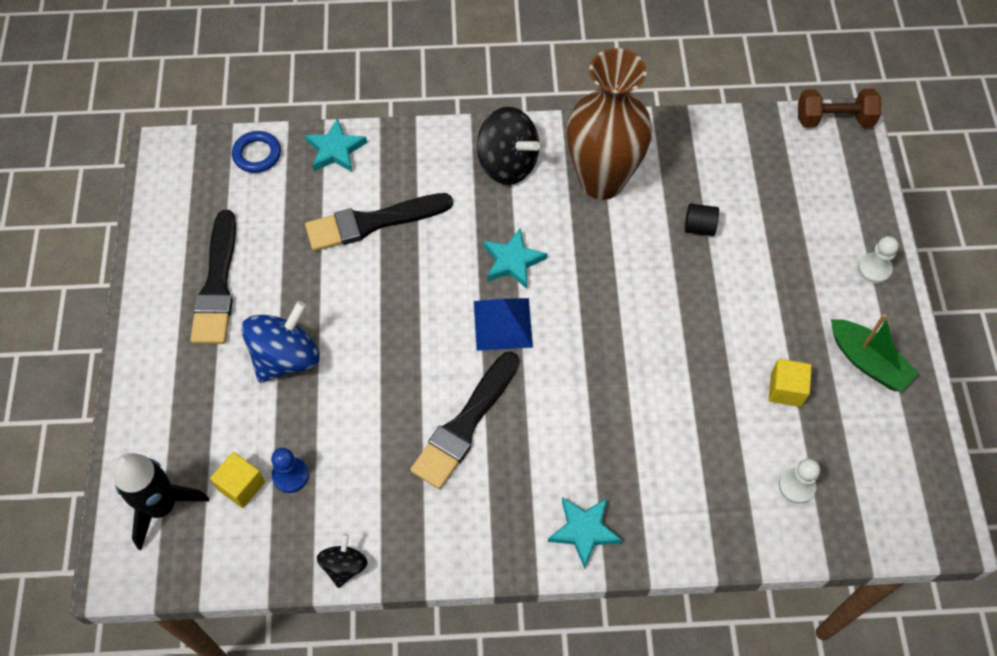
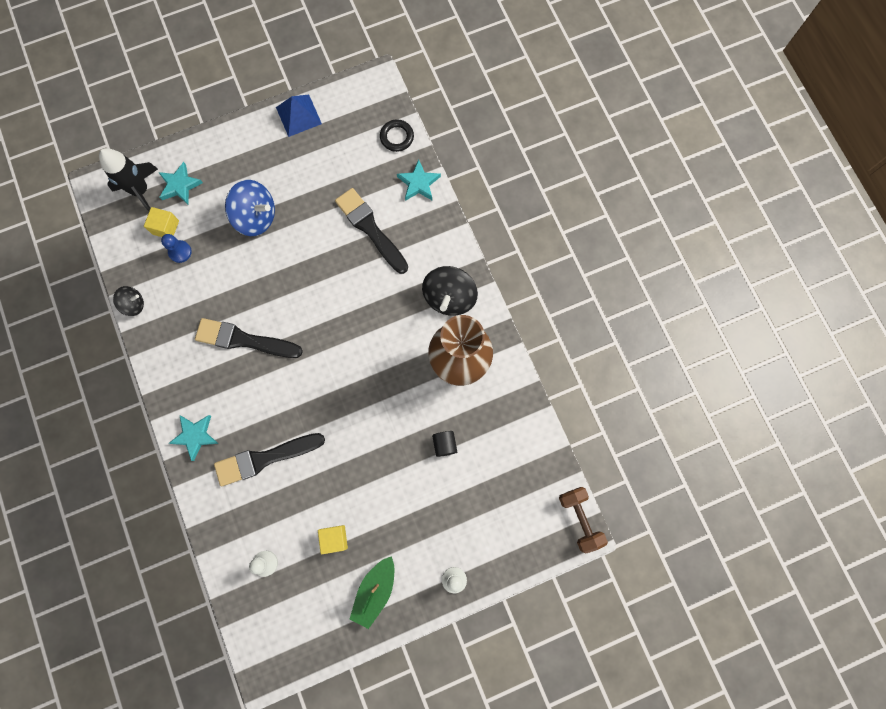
camera: 70 degrees right, 15 degrees up
(217, 285) = (292, 156): black brush -> black brush (265, 458)
(257, 154) = (397, 137): blue ring -> black ring
(503, 323) = (323, 338): blue pyramid -> blue pyramid (298, 115)
(513, 261) = (372, 328): turquoise star -> turquoise star (180, 185)

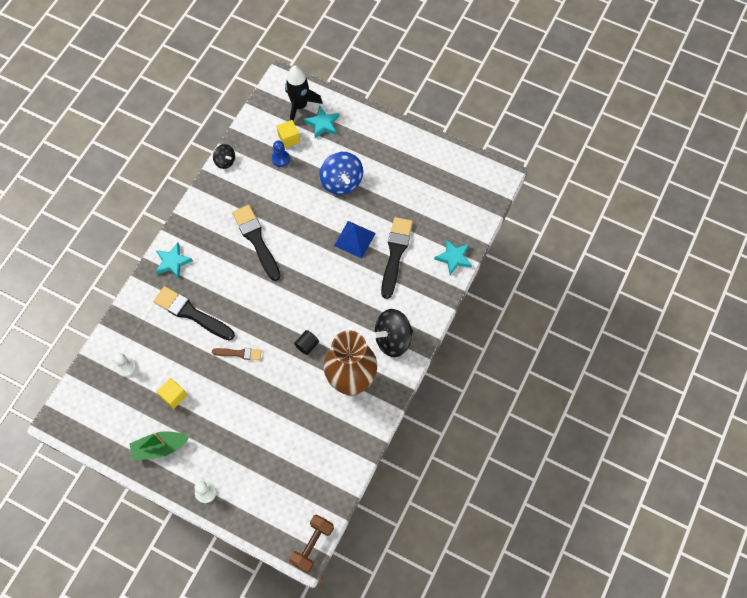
camera: 50 degrees right, 10 degrees down
(298, 115) = (432, 151): blue pyramid -> blue pyramid (354, 239)
(345, 444) = (239, 353): none -> brown brush
(397, 137) = (473, 219): black ring -> none
(444, 444) = (290, 415): black cylinder -> black cylinder (307, 345)

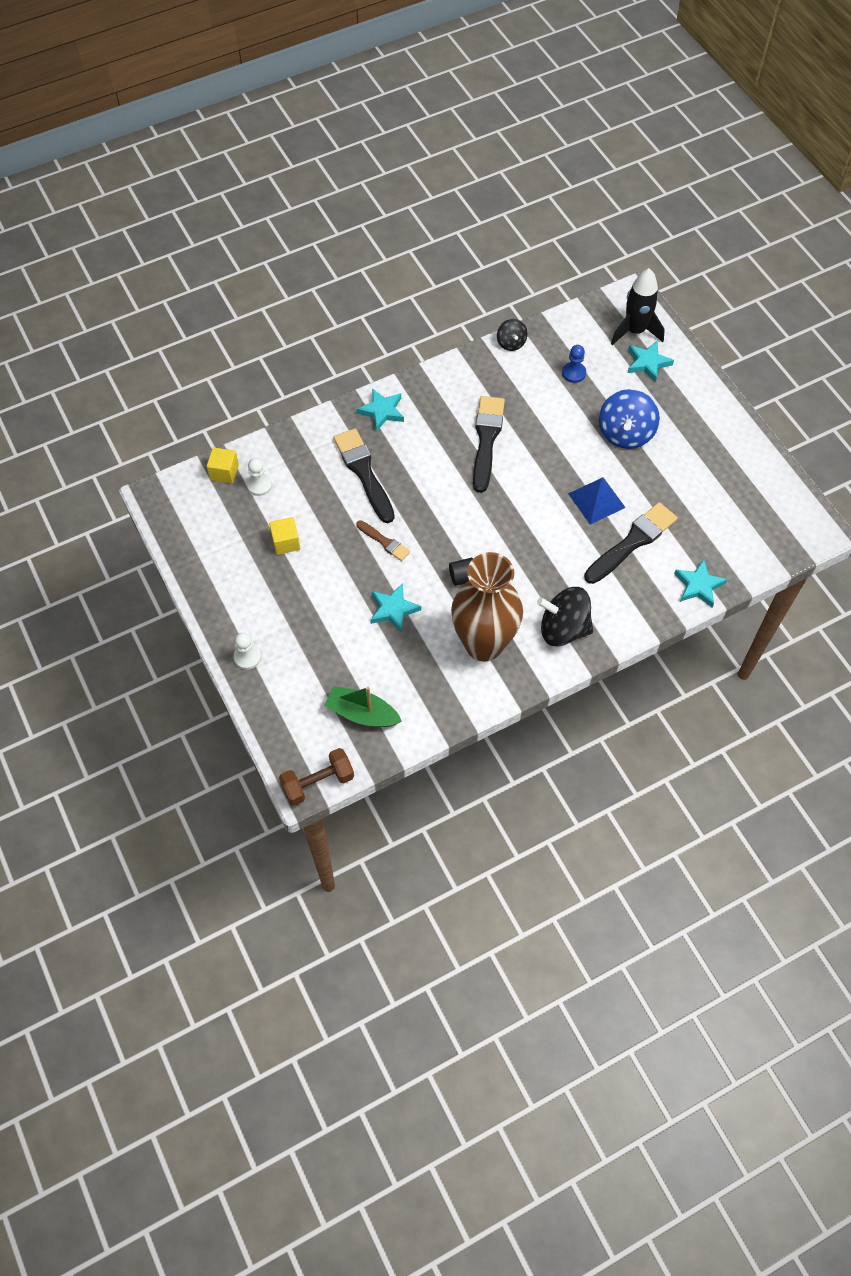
camera: 35 degrees right, 5 degrees down
(159, 448) = (234, 584): green boat -> green boat (362, 713)
(278, 396) = (393, 609): none -> turquoise star
(289, 138) = (598, 357): yellow cube -> yellow cube (224, 472)

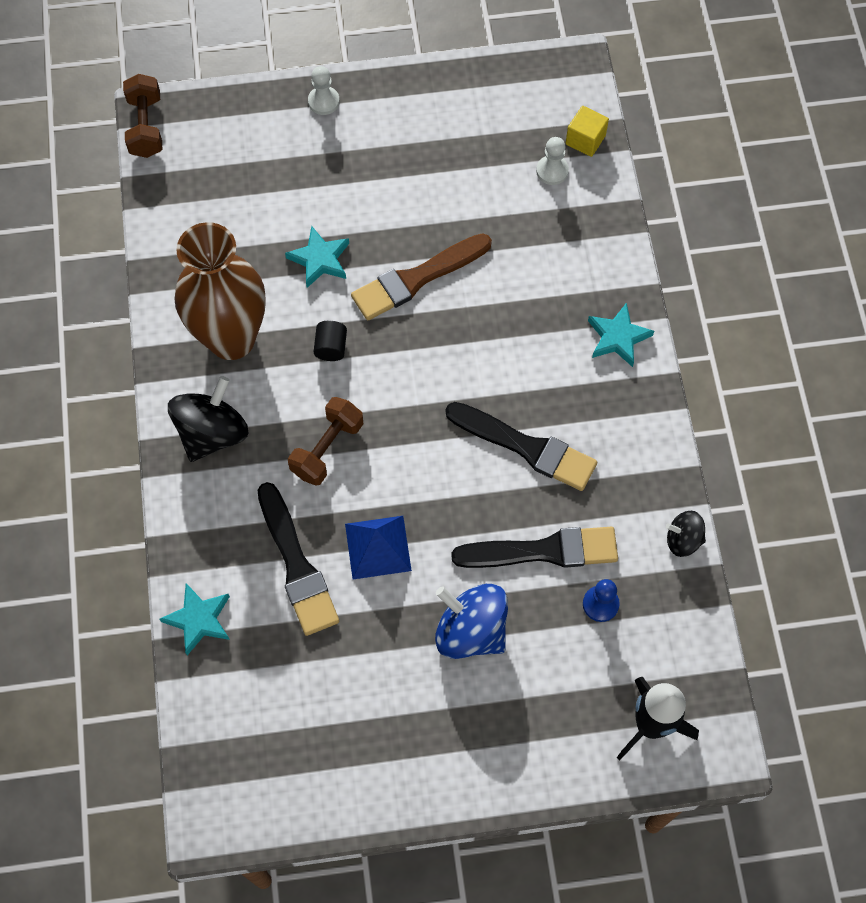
camera: 110 degrees right, 5 degrees up
(286, 542) = (458, 177): yellow cube -> none
(362, 713) = (204, 189): green boat -> none
(364, 472) = (528, 287): black brush -> black brush (543, 551)
(384, 542) = (417, 279): brown brush -> brown brush, size x1.86
(541, 553) = (327, 449): none -> brown dumbbell
(647, 363) = (584, 717): turquoise star -> none

